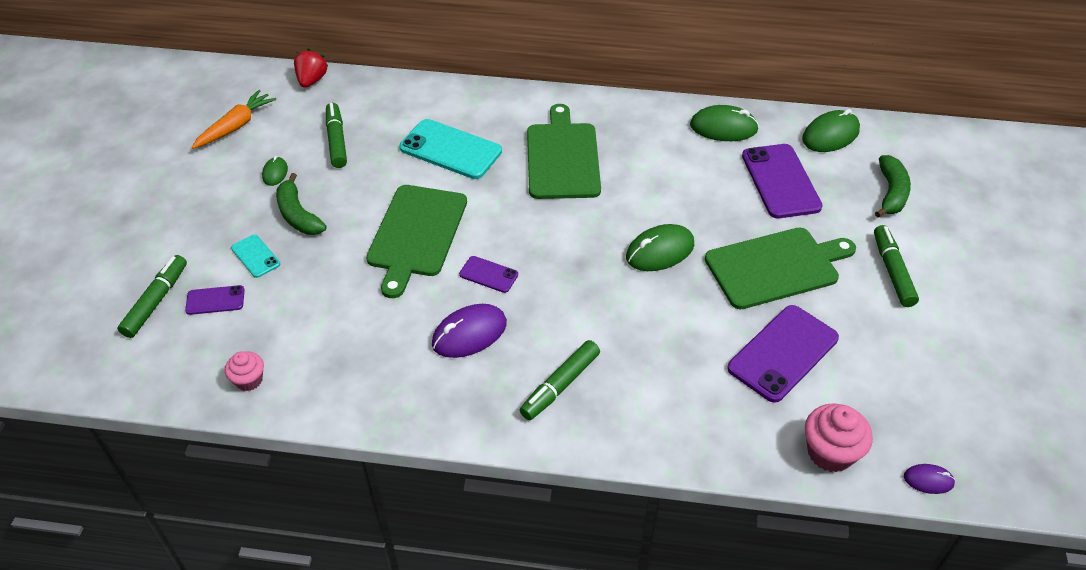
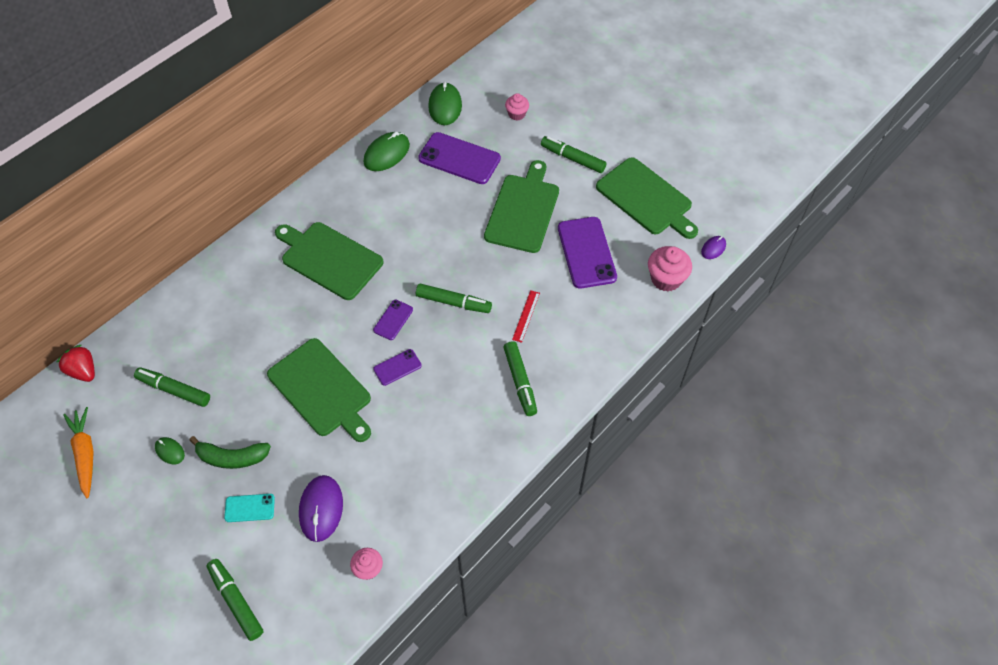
camera: 55 degrees left, 10 degrees up
(215, 300) = (271, 557): purple phone -> purple phone (393, 320)
(450, 149) = (256, 321): turquoise phone -> none
(469, 334) = (438, 408): purple mouse -> purple mouse (321, 509)
(604, 275) = (453, 302): none -> green marker
(646, 344) = (526, 316): none -> red ruler
(660, 251) = (460, 260): green mouse -> none
(891, 193) = (516, 114): green banana -> pink cupcake
(920, 369) = (646, 198): none -> green cutting board

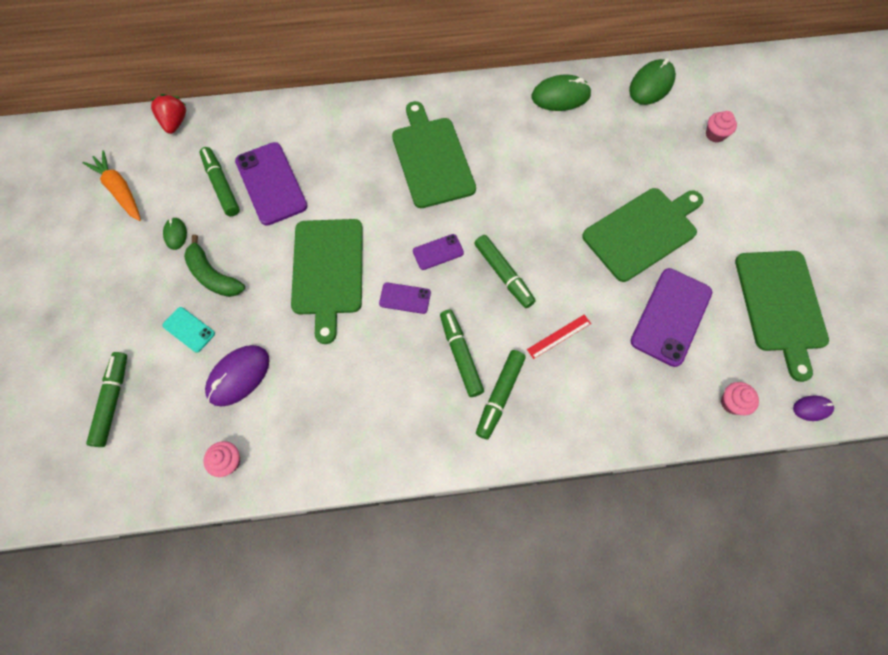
camera: 40 degrees right, 10 degrees up
(85, 454) = (120, 190): orange carrot -> orange carrot turned 60 degrees counterclockwise
(459, 159) = (623, 142): purple phone -> purple phone (271, 183)
(572, 158) = (735, 213): green marker -> green marker (460, 355)
(666, 279) = (732, 403): pink cupcake -> pink cupcake, size x0.62

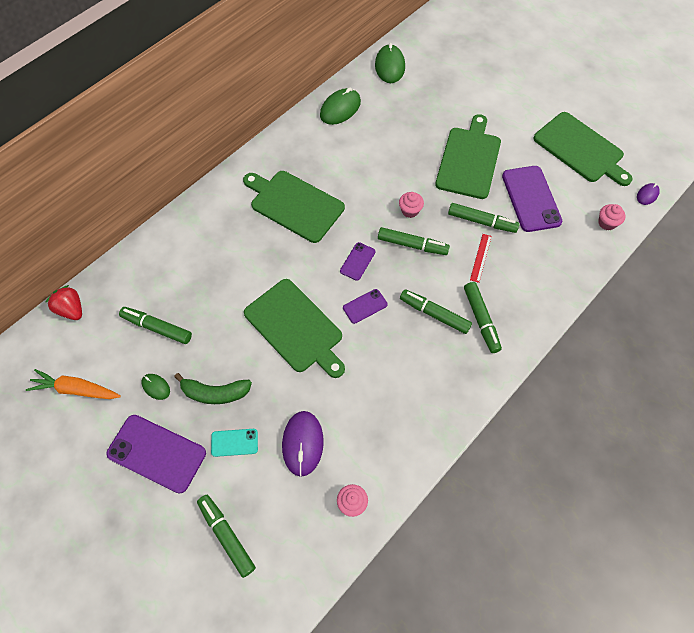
camera: 40 degrees left, 5 degrees down
(271, 183) = (195, 300): purple phone -> purple phone (157, 453)
(595, 302) = (481, 222): none -> green marker
(715, 134) = (455, 73): pink cupcake -> pink cupcake (410, 210)

